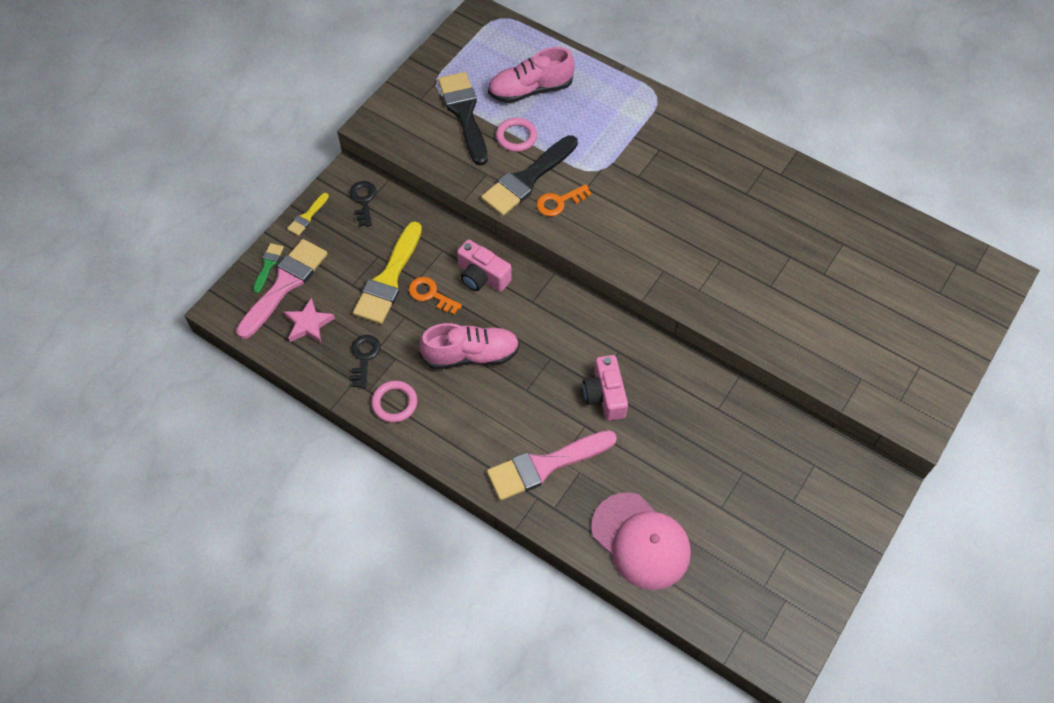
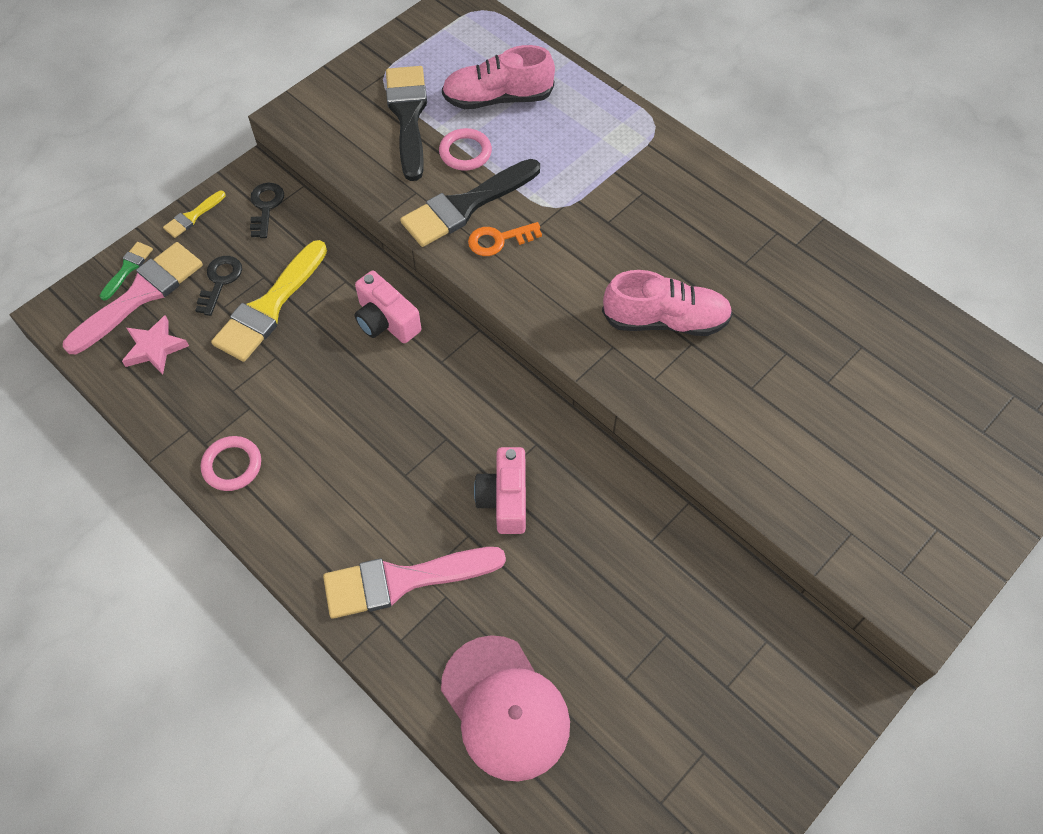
camera: 10 degrees right, 0 degrees up
(364, 357) = (211, 401): black key -> black key (220, 281)
(431, 294) = (316, 334): orange key -> none
(471, 355) = (345, 418): pink shoe -> pink shoe (665, 320)

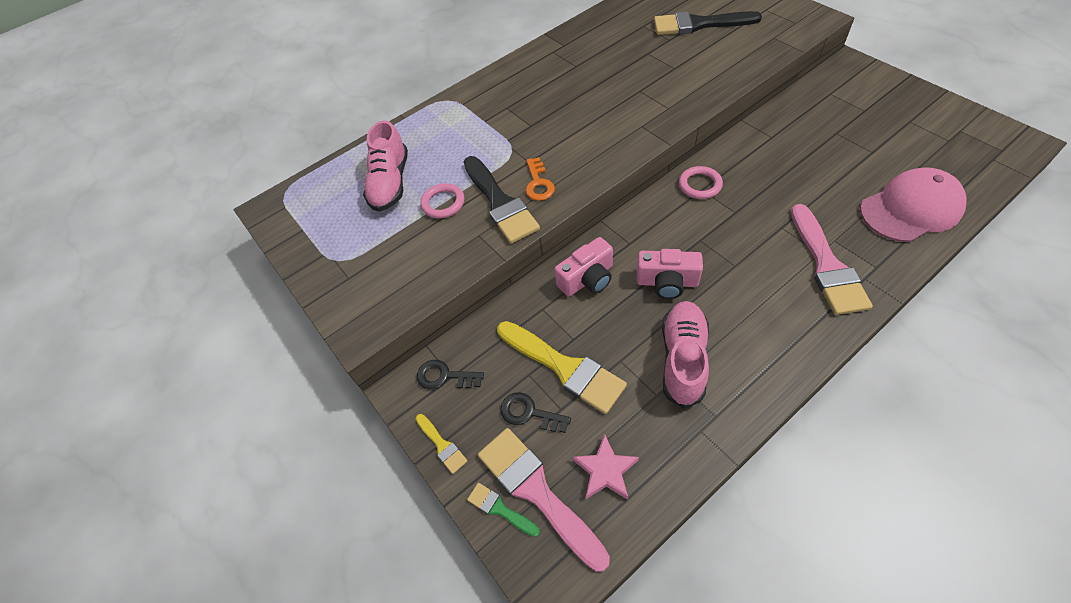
camera: 75 degrees left, 5 degrees down
(232, 465) = (737, 390): pink ring -> pink ring (700, 185)
(408, 116) = (390, 241): black brush -> black brush (699, 24)
(505, 499) = (749, 207): pink camera -> pink camera (667, 282)
(665, 320) = (620, 101): pink shoe -> pink shoe (682, 359)

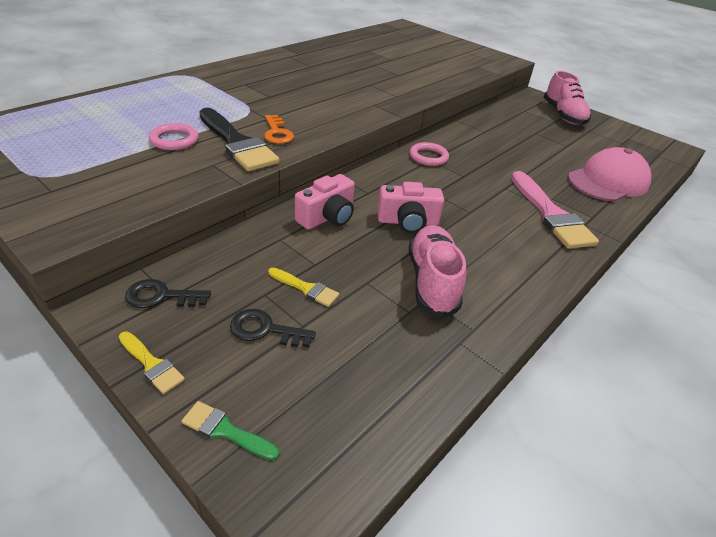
camera: 20 degrees left, 15 degrees down
(390, 183) = (116, 123): pink shoe -> pink shoe (563, 115)
(537, 491) = (275, 409): pink brush -> none
(564, 368) = (306, 288): yellow brush -> yellow brush, size x0.48
(605, 470) = (359, 383): pink star -> none
(699, 24) = (415, 54): black brush -> none

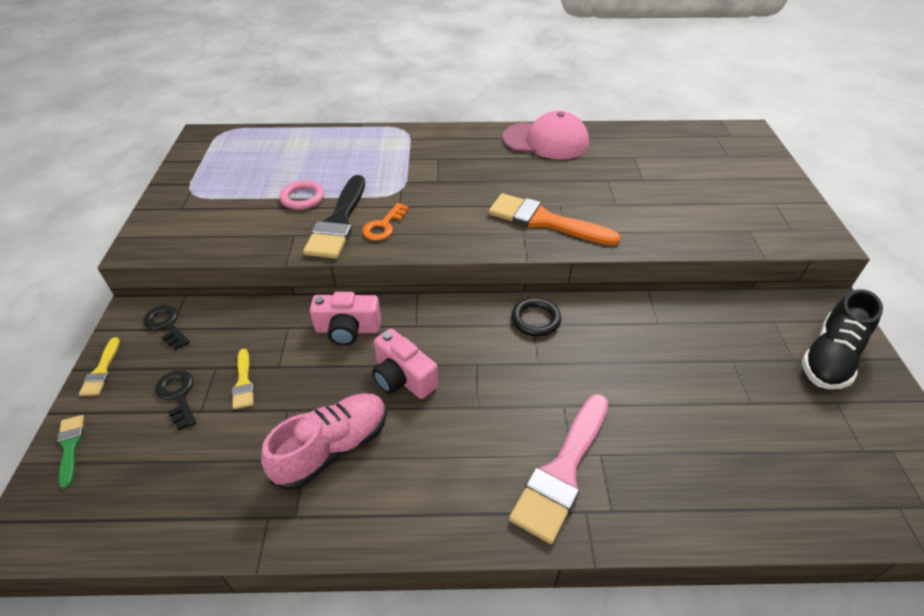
camera: 50 degrees right, 5 degrees up
(376, 95) = (544, 221): none -> orange brush
(428, 157) = (535, 319): pink ring -> black ring
(563, 115) = (830, 357): pink shoe -> black shoe
(608, 181) = (724, 485): pink cap -> pink cap (546, 141)

